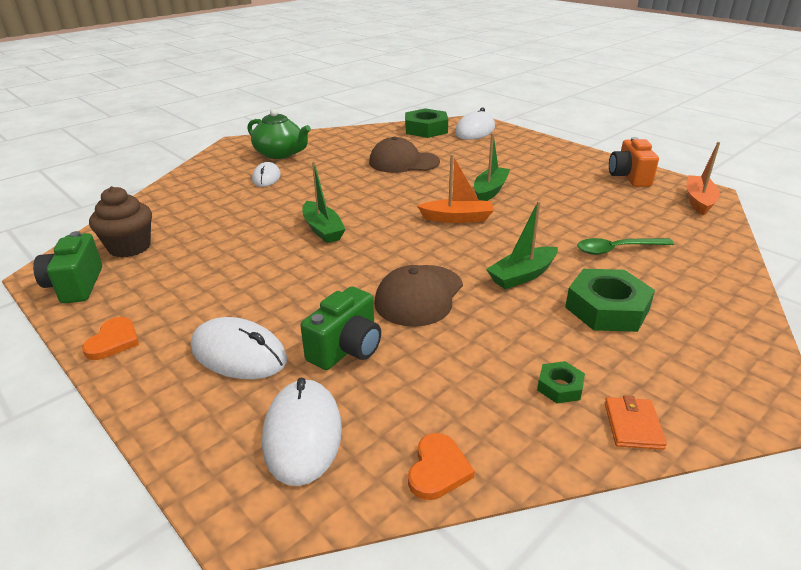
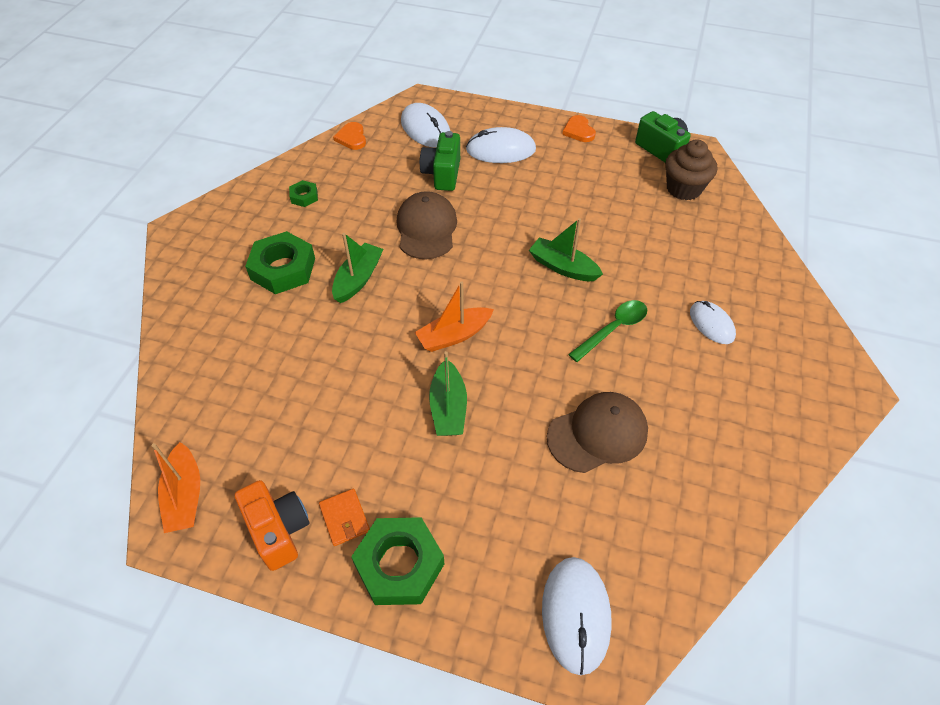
camera: 150 degrees right, 20 degrees up
(280, 154) = (765, 383): green teapot -> none
(426, 129) = (657, 576): green nut -> green nut (399, 564)
(617, 249) = (281, 348): green spoon -> green spoon (613, 329)
(633, 425) = (259, 189): orange wallet -> orange wallet (344, 518)

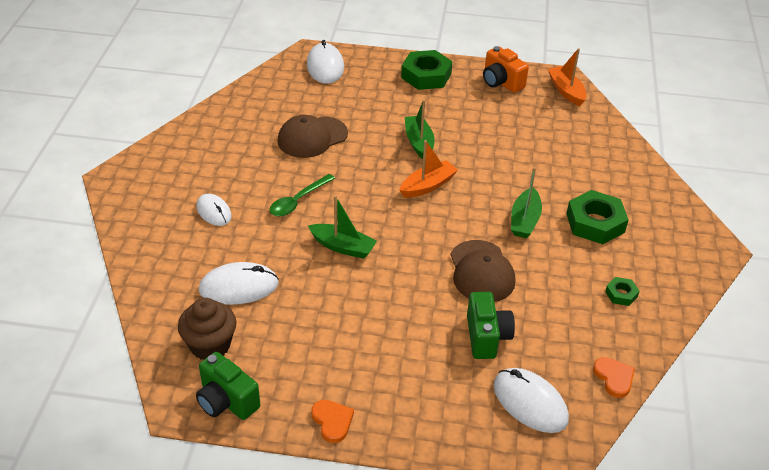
camera: 170 degrees right, 10 degrees down
(344, 518) = (465, 89): orange wallet -> none
(500, 150) = (427, 379): white mouse -> white mouse (239, 287)

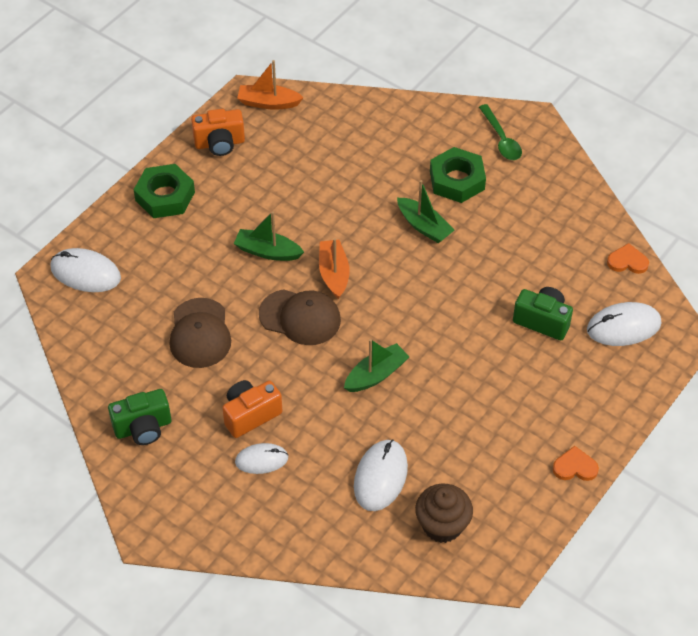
camera: 60 degrees left, 10 degrees up
(226, 401) = (514, 535): green camera -> green camera (143, 428)
(253, 190) = (250, 415): none -> orange camera
(298, 201) = (290, 384): green spoon -> green spoon (501, 139)
(481, 272) = (467, 288): brown cap -> brown cap (300, 317)
(621, 294) = (546, 209): green nut -> none

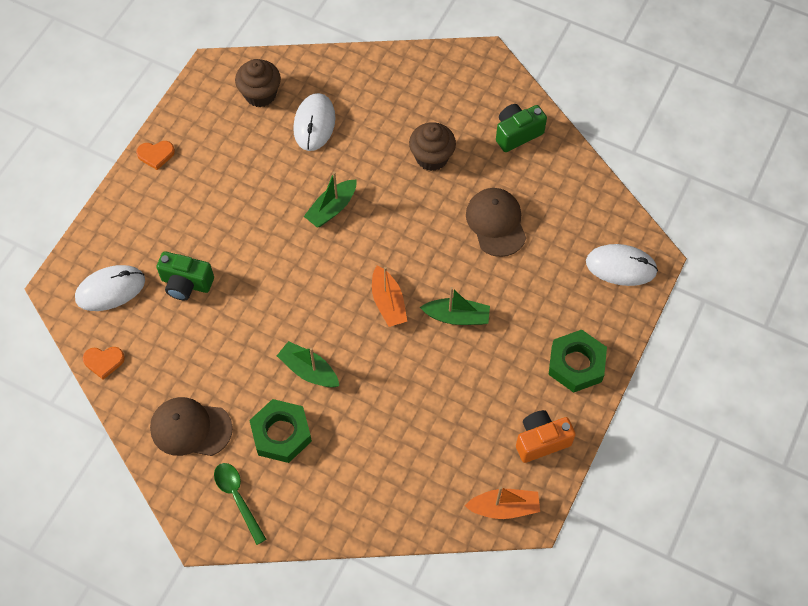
camera: 170 degrees right, 10 degrees up
(250, 415) = (431, 157): orange camera -> brown cupcake
(261, 460) = (413, 122): white mouse -> none
(300, 317) = (410, 252): brown cap -> brown cap (190, 428)

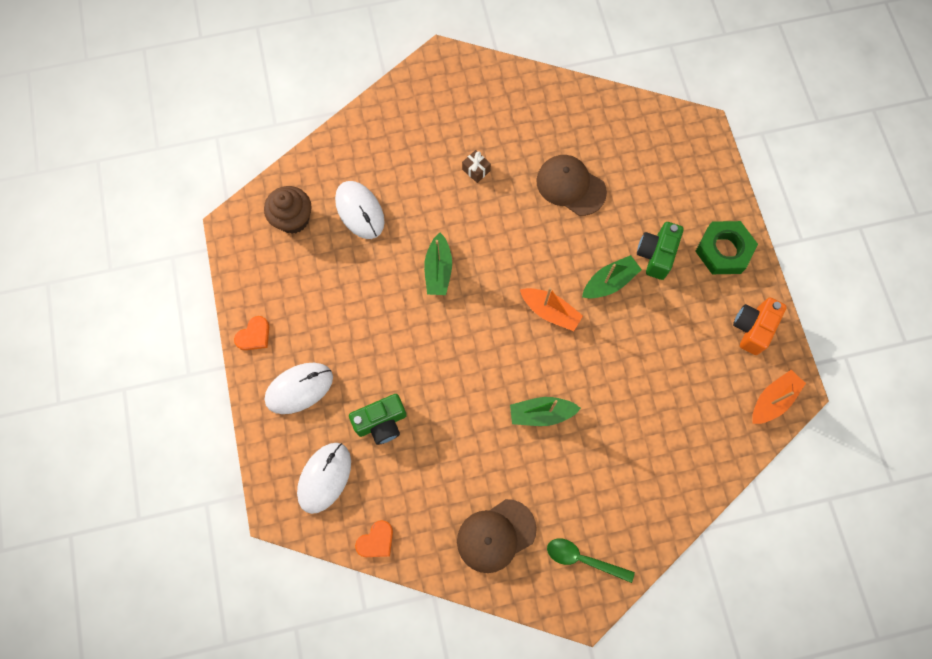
camera: 40 degrees left, 10 degrees up
(281, 434) = (567, 480): green nut -> none
(431, 157) = (476, 170): brown cupcake -> brown gift
(517, 133) = (521, 103): green camera -> green camera (656, 255)
(621, 266) = (687, 151): white mouse -> white mouse (299, 388)

